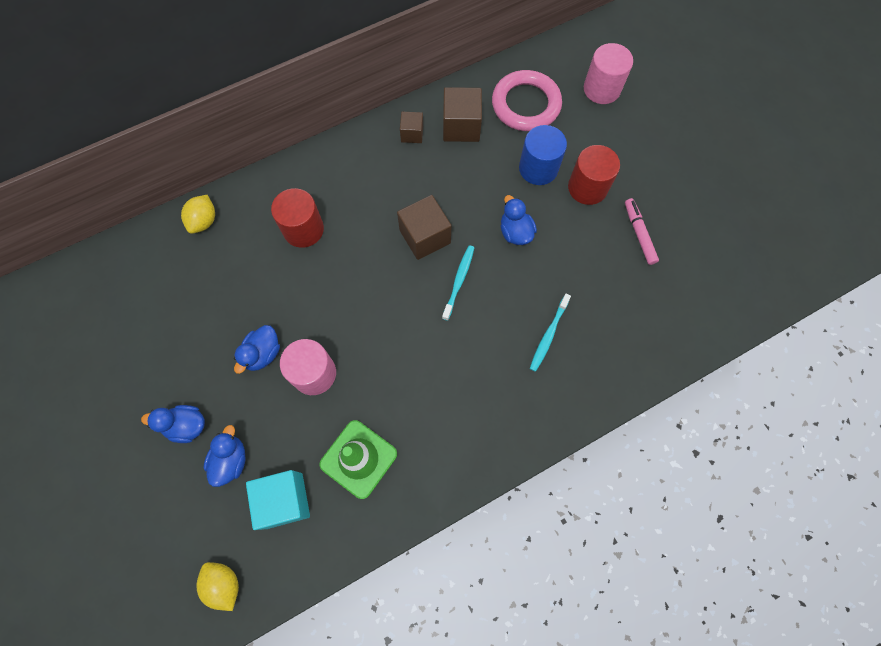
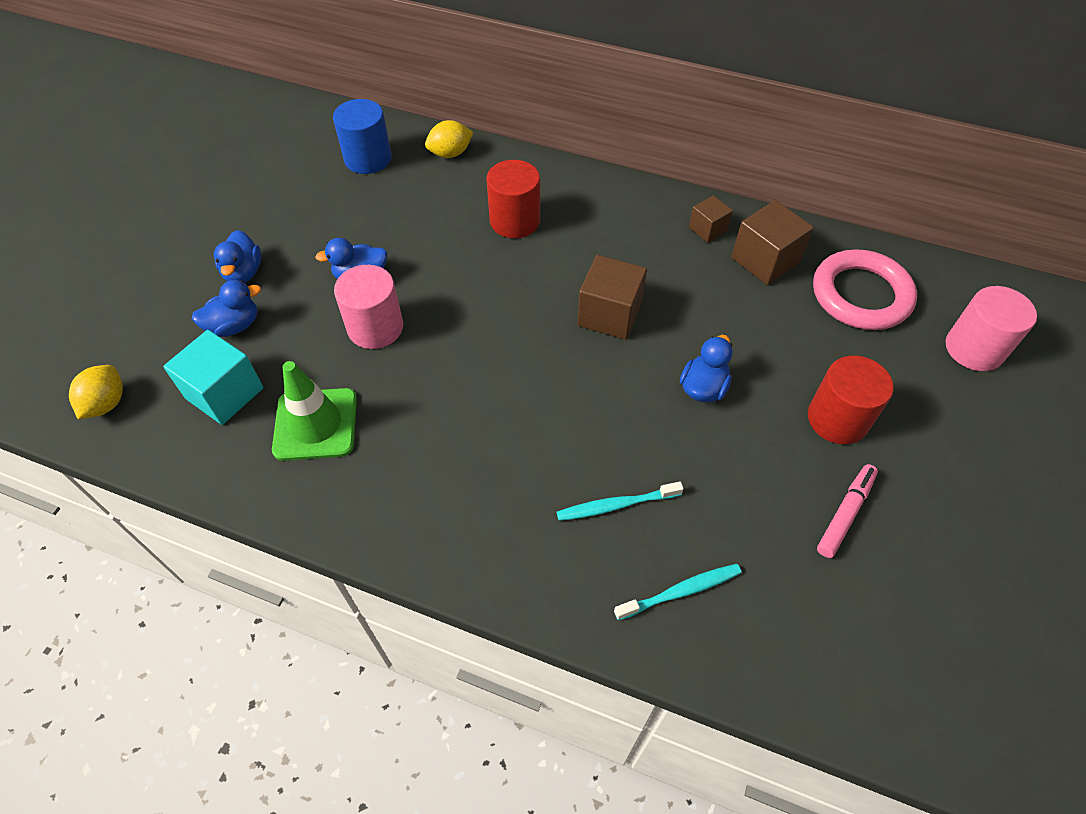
camera: 50 degrees right, 15 degrees down
(186, 426) = (243, 273): blue duck -> blue duck turned 150 degrees counterclockwise
(459, 281) = (591, 376): turquoise toothbrush -> turquoise toothbrush (680, 591)
(538, 168) = (802, 357): blue cylinder -> blue cylinder (368, 159)

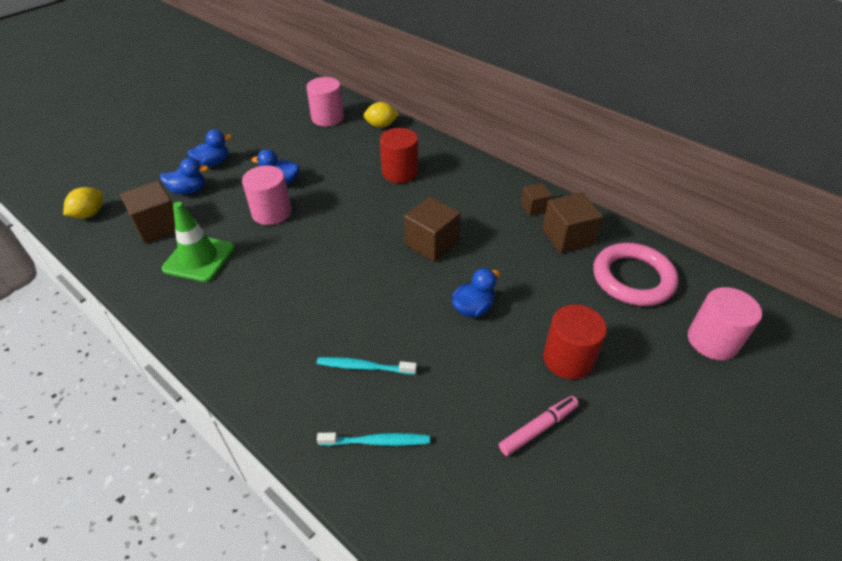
camera: 20 degrees right, 10 degrees down
(224, 393) = (158, 226): turquoise cube -> brown cube
(243, 273) = (213, 163): blue duck -> blue duck turned 135 degrees counterclockwise
(368, 159) = (327, 118): blue cylinder -> pink cylinder

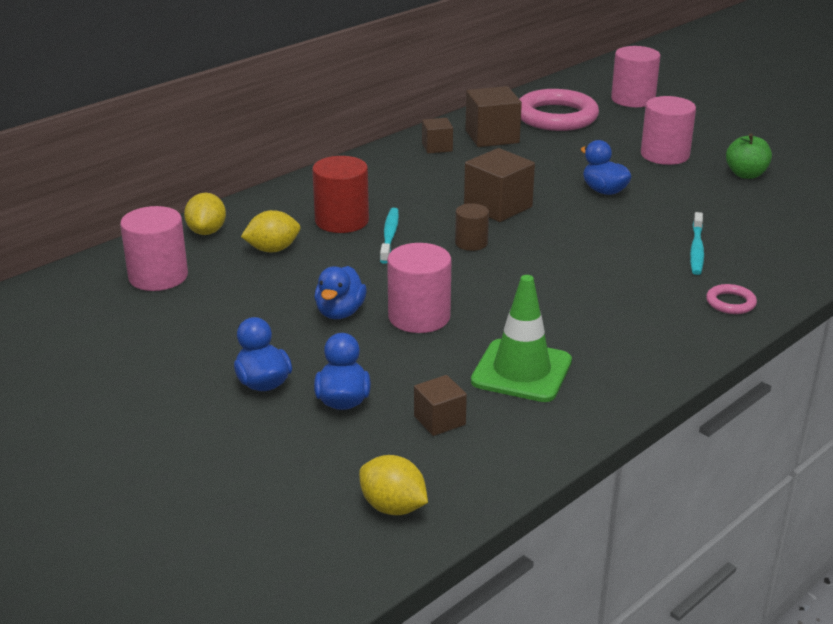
camera: 85 degrees left, 15 degrees down
(158, 226) = (439, 420): brown cube -> brown cube, size x0.58
(270, 382) = (730, 303): none -> pink ring
(359, 150) = (272, 249): none -> yellow lemon
(371, 231) = (471, 243): none -> brown cylinder
(377, 441) = (784, 244): turquoise toothbrush -> turquoise toothbrush (389, 236)
(538, 428) = (746, 174): pink marker -> green apple
(568, 359) = (664, 155): red cylinder -> pink cylinder

